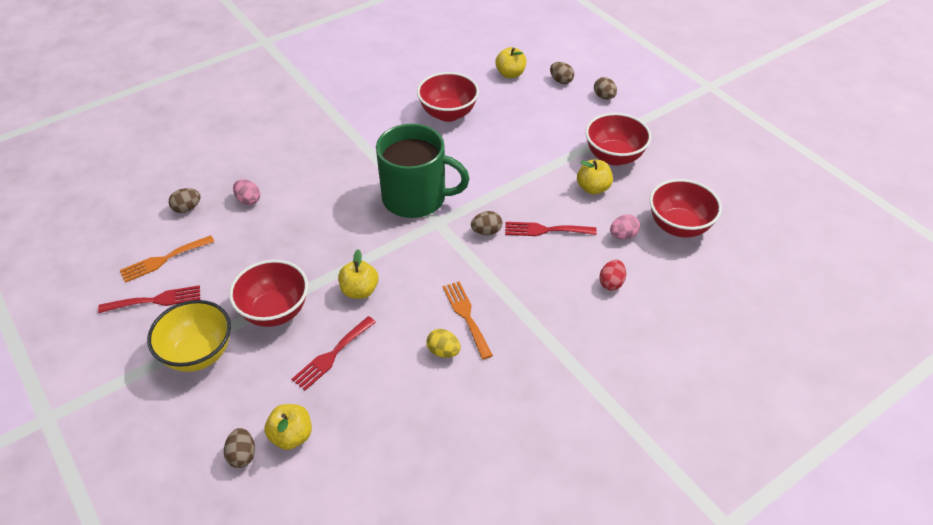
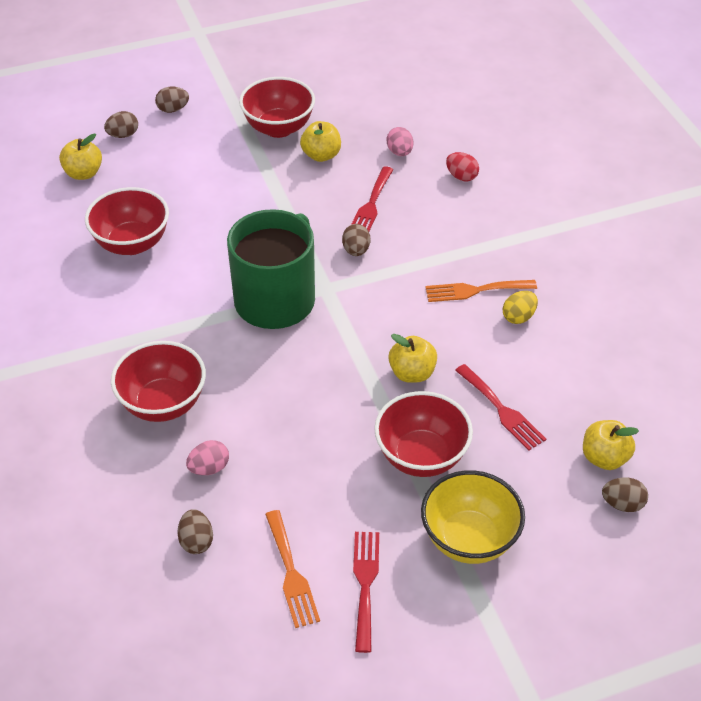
camera: 75 degrees left, 0 degrees up
(679, 226) = (401, 112): red bowl -> red bowl (163, 404)

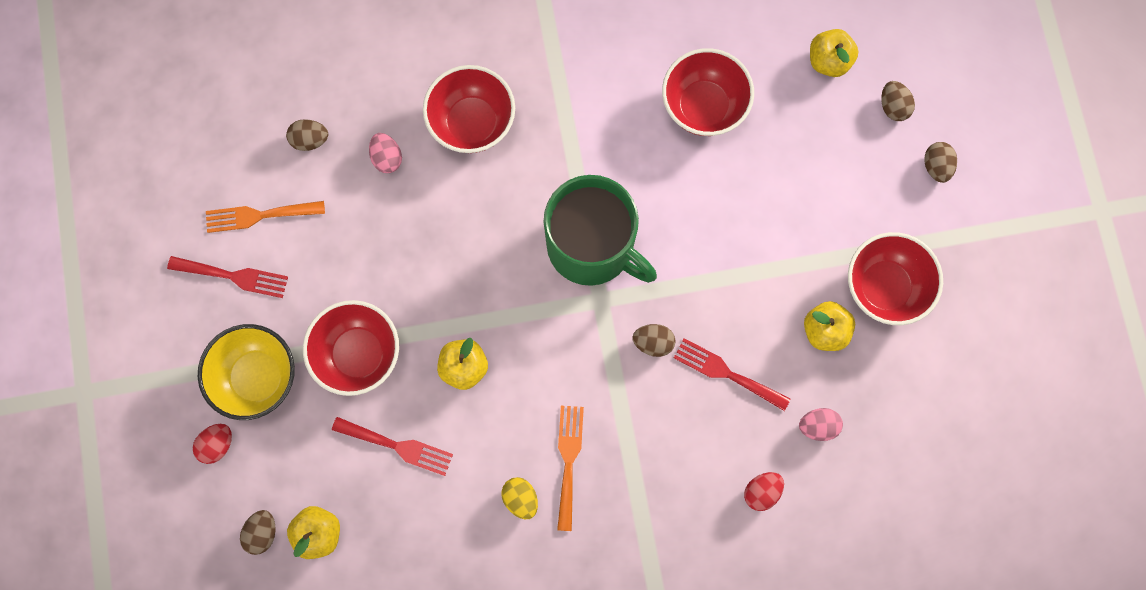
camera: 100 degrees right, 30 degrees up
(502, 410) = (398, 446): red fork -> red fork turned 135 degrees counterclockwise
(550, 562) = (217, 444): none -> red egg

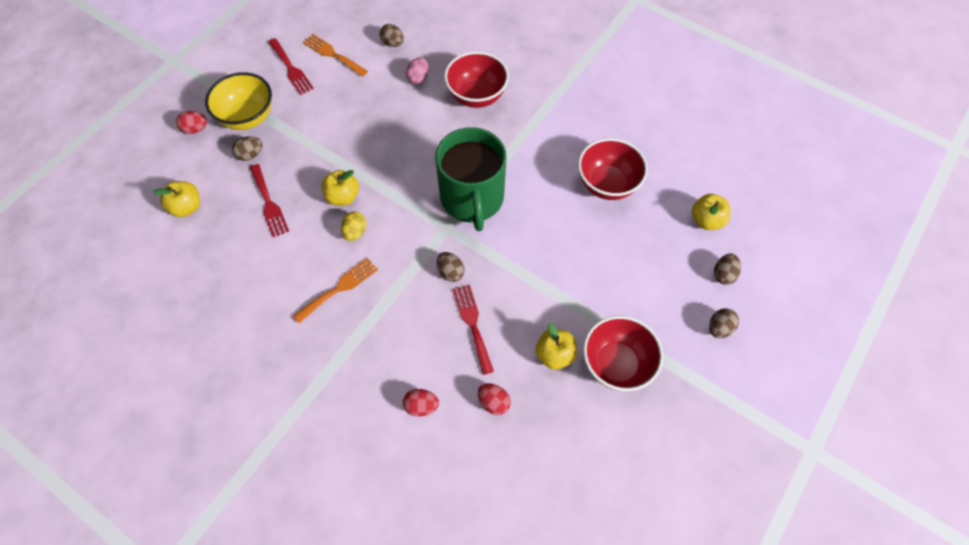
camera: 45 degrees right, 15 degrees down
(262, 532) = (164, 183): brown egg -> brown egg (250, 155)
(359, 354) = (303, 147): red bowl -> none
(520, 498) = (294, 283): yellow egg -> yellow egg (355, 232)
(817, 426) = (493, 402): pink egg -> red egg

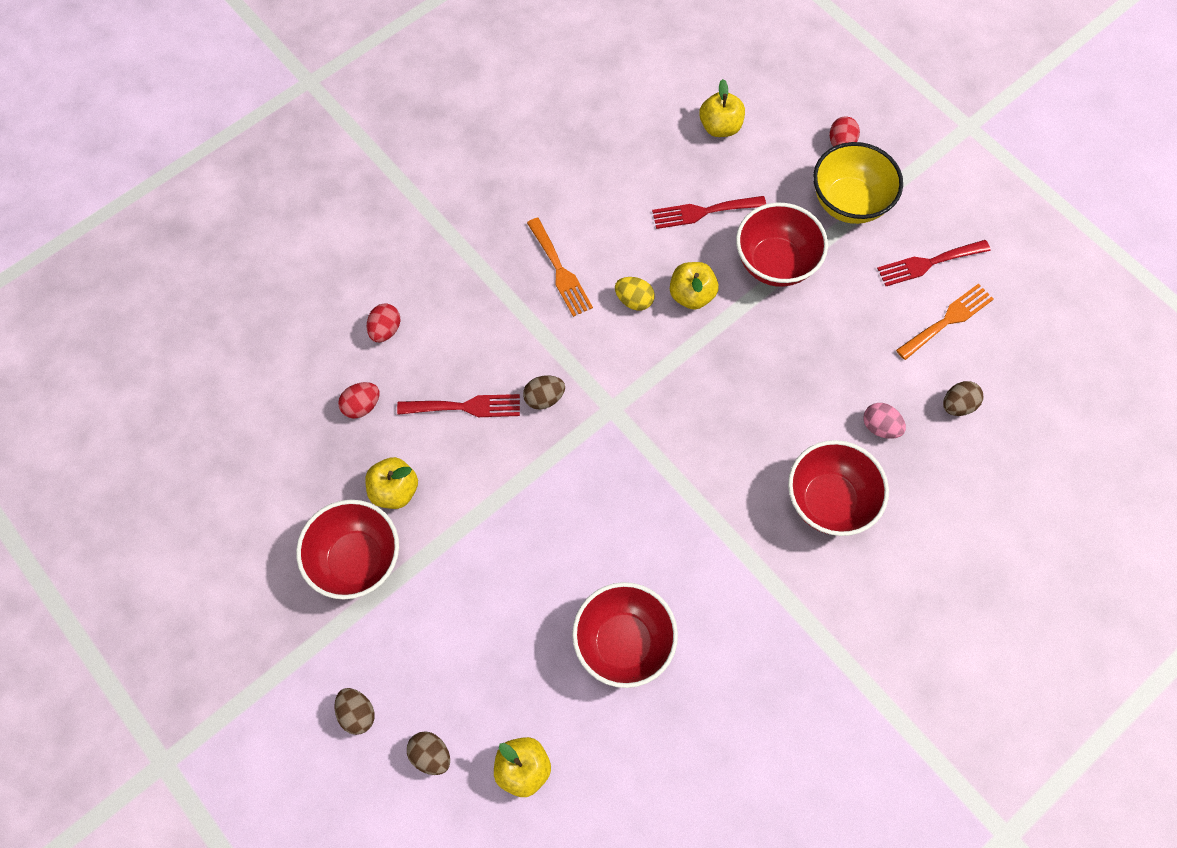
camera: 105 degrees right, 5 degrees up
(250, 155) = (784, 199): brown egg -> none
(306, 152) = (775, 263): none -> red bowl
(472, 199) = (647, 450): green mug -> none

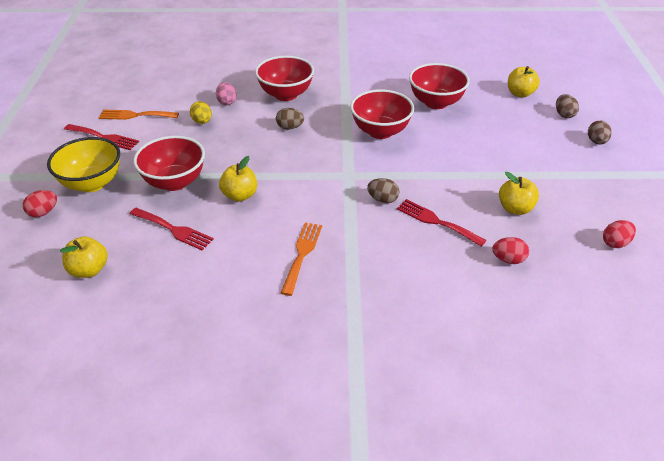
camera: 140 degrees left, 25 degrees down
(357, 560) = (561, 192): red bowl -> red bowl (380, 131)
(385, 330) = (458, 293): red egg -> red egg (615, 243)
(634, 300) = (275, 212): yellow egg -> yellow egg (202, 122)
(957, 405) = (183, 91): brown egg -> brown egg (290, 127)

